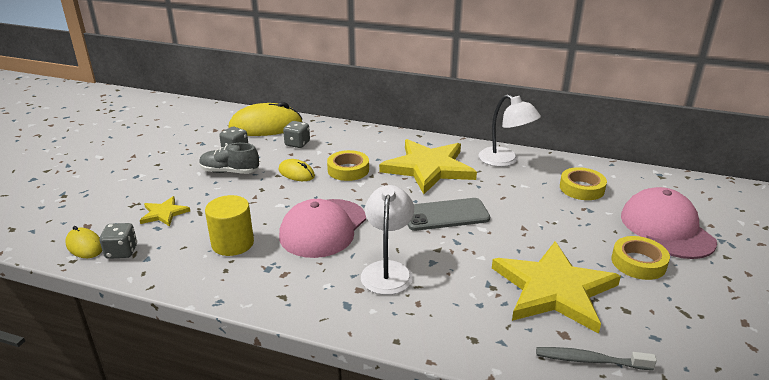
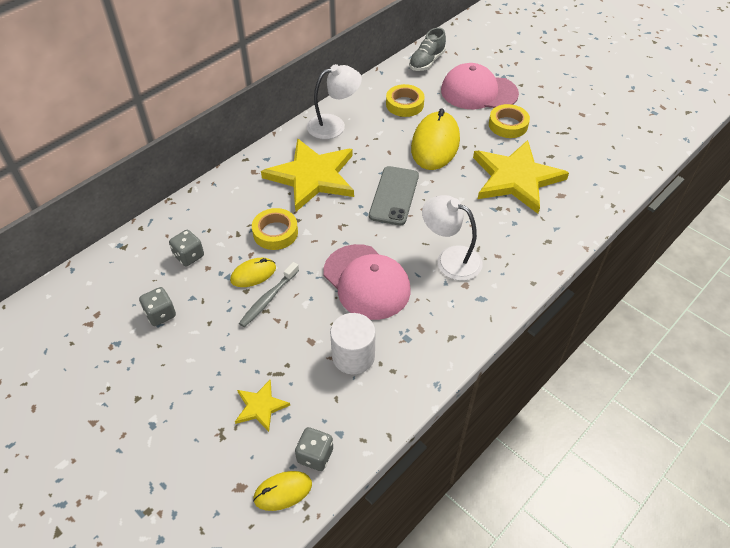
camera: 65 degrees left, 20 degrees up
(230, 172) = (209, 330): grey shoe -> grey shoe (426, 62)
(232, 243) = (353, 356): yellow cylinder -> white cylinder
(266, 126) = (122, 272): yellow mouse -> yellow mouse (435, 144)
(590, 360) = (588, 195): grey toothbrush -> grey toothbrush (268, 299)

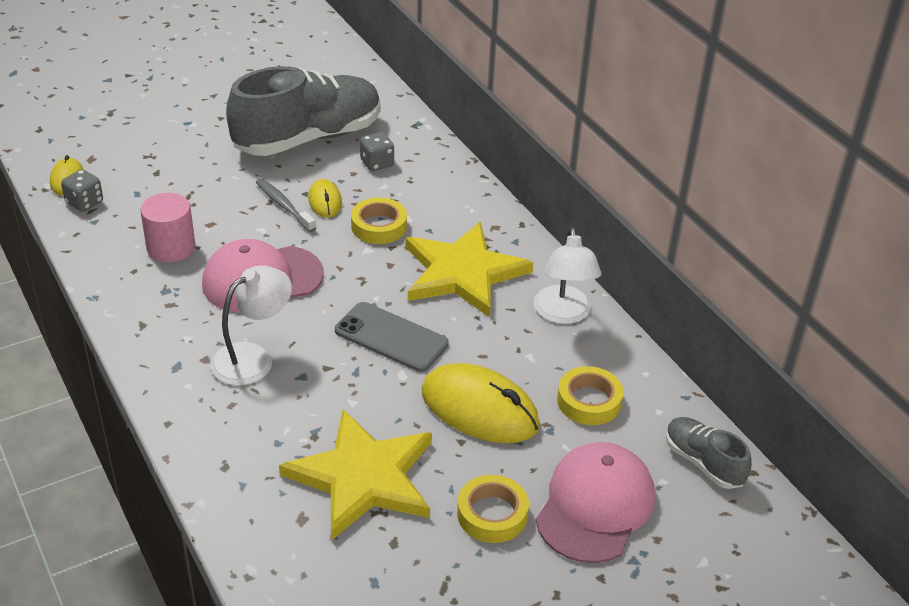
camera: 105 degrees right, 10 degrees down
(160, 314) = (308, 138): grey dice -> grey shoe
(260, 406) = (159, 181): yellow star -> none
(353, 356) = (171, 247): white cylinder -> pink cylinder

